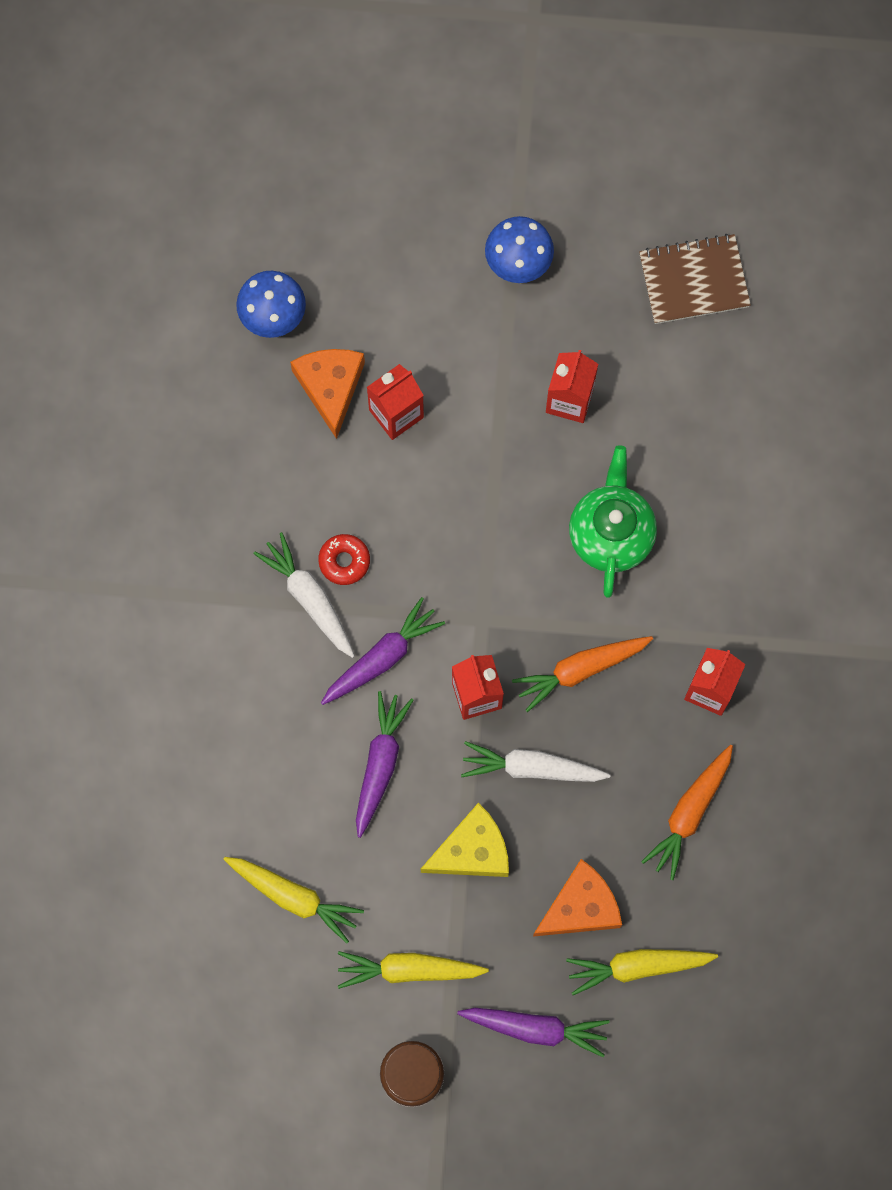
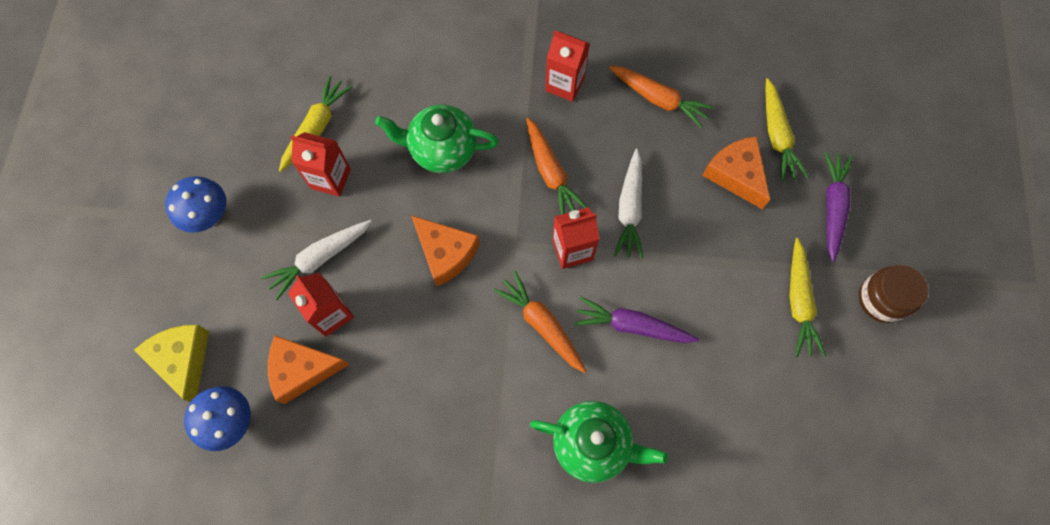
camera: 90 degrees left, 5 degrees down
(242, 713) = (593, 443): none -> green teapot
(294, 897) = (749, 396): yellow carrot -> yellow carrot (316, 127)
(309, 598) = (490, 386): white carrot -> white carrot (319, 259)
(344, 561) = (458, 356): red donut -> none
(382, 657) = (541, 324): purple carrot -> orange carrot
(472, 542) = (445, 253): none -> orange cheese
(472, 850) = (698, 253): yellow cheese -> yellow cheese (183, 359)
(694, 280) = (242, 89): brown notebook -> none

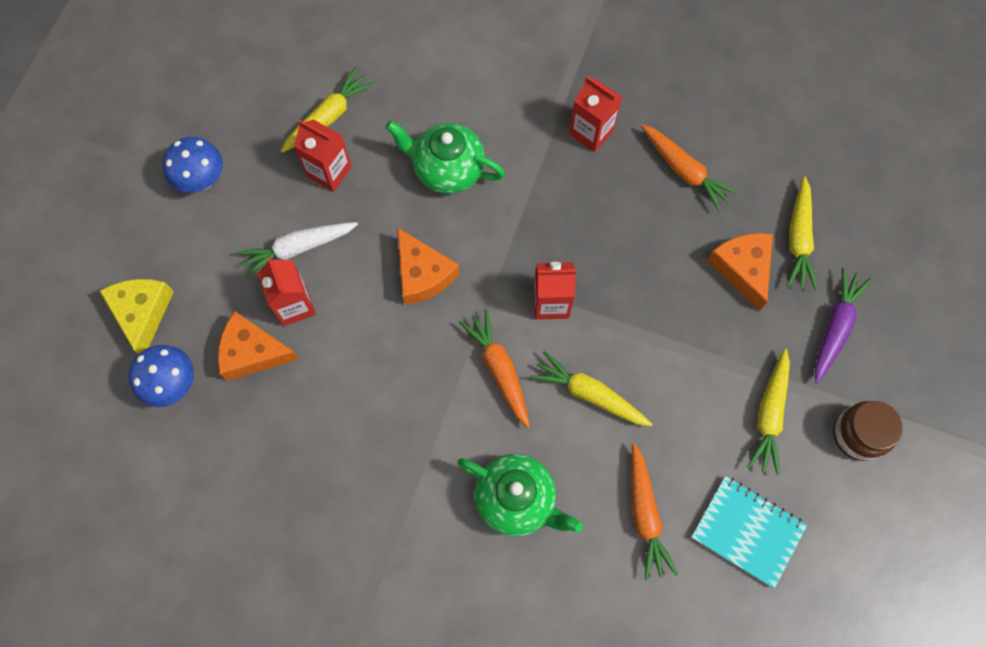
camera: 15 degrees right, 0 degrees up
(551, 173) = (551, 220): orange carrot -> orange carrot (645, 515)
(629, 209) = (621, 277): white carrot -> none
(631, 325) = (589, 394): purple carrot -> yellow carrot
(811, 415) = (747, 531): none -> turquoise notebook

